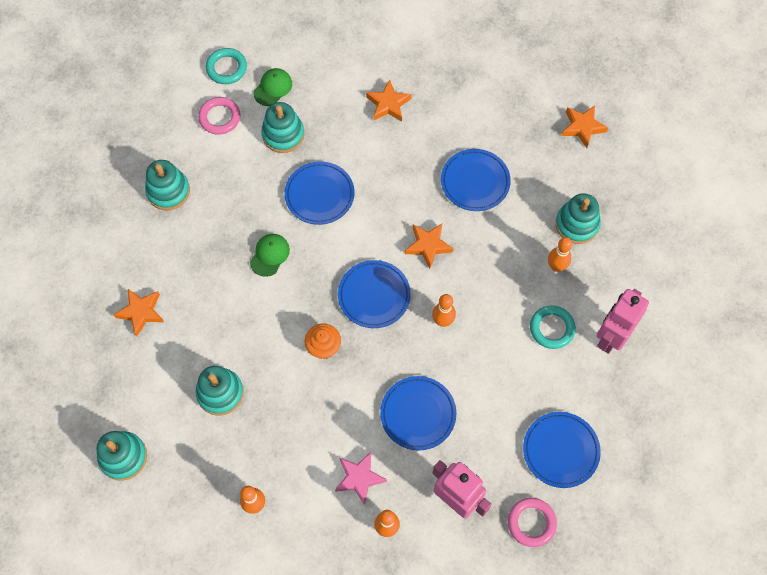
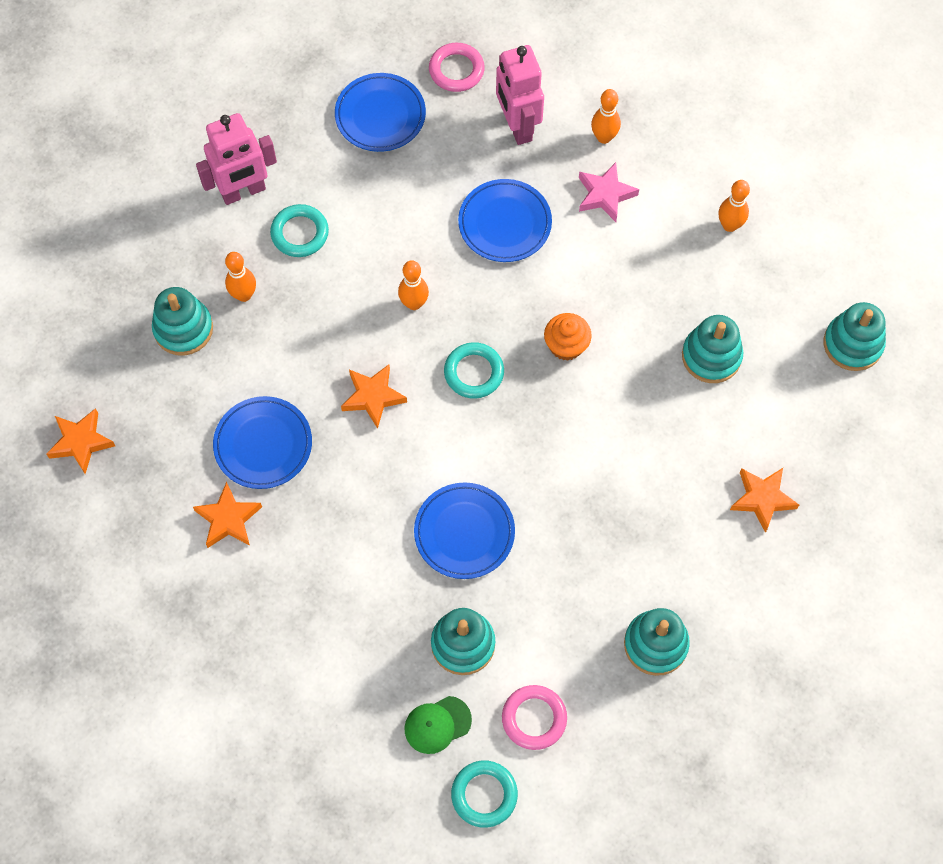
camera: 150 degrees left, 0 degrees up
(270, 255) = (569, 487): green cap -> none
(374, 295) = (474, 372): blue plate -> turquoise ring
(388, 104) = (299, 612): orange star -> orange star (228, 519)

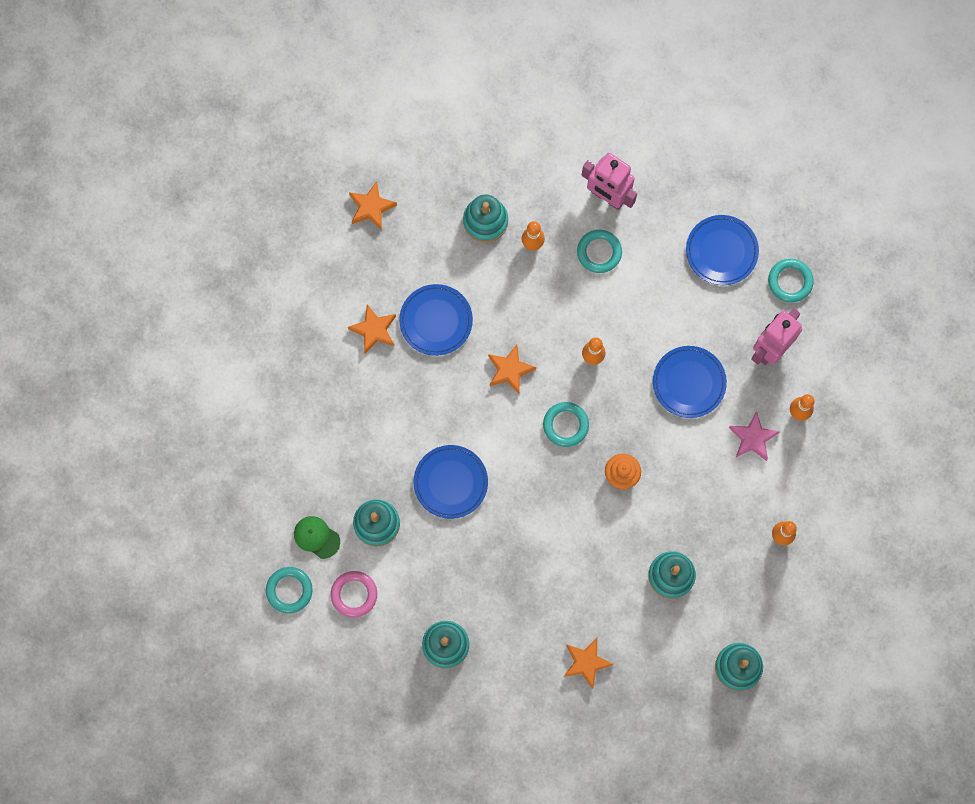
camera: 60 degrees right, 10 degrees up
(456, 70) = (790, 281): pink ring -> turquoise ring

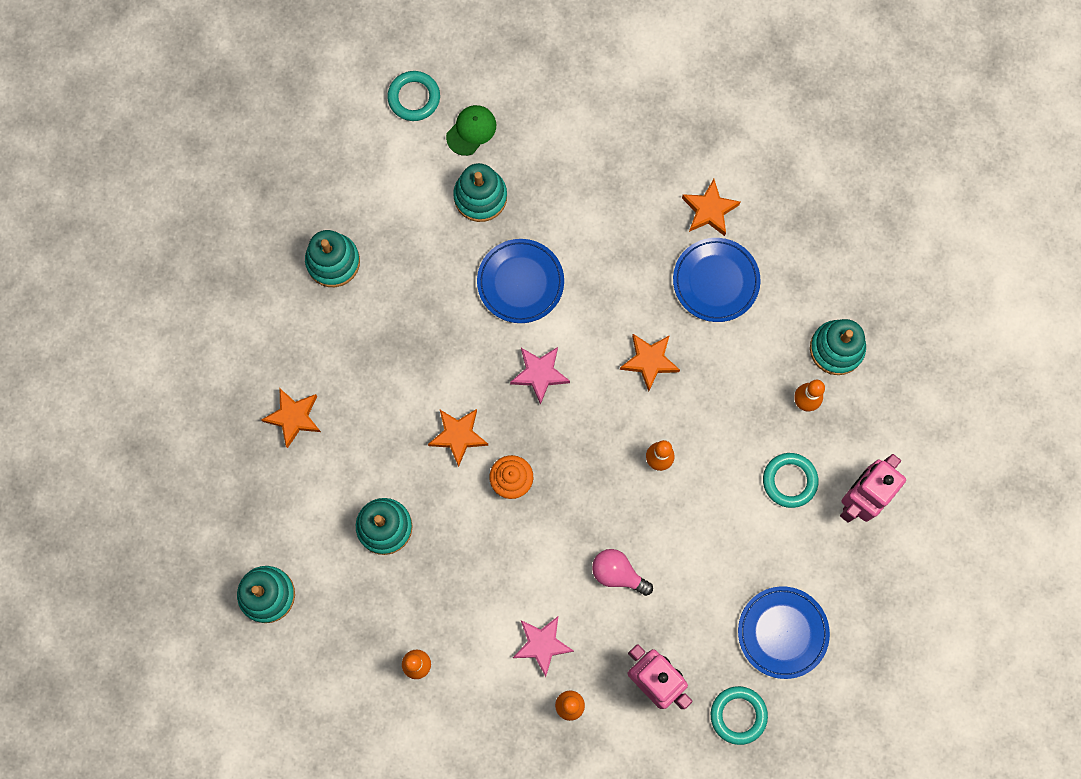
camera: 95 degrees right, 0 degrees up
(354, 594) = (402, 166): pink ring -> none
(371, 207) = (860, 218): orange star -> orange star (458, 436)
(529, 459) = (539, 374): none -> pink star
(565, 425) = (577, 420): turquoise ring -> none
(689, 383) = (617, 573): blue plate -> pink light bulb

